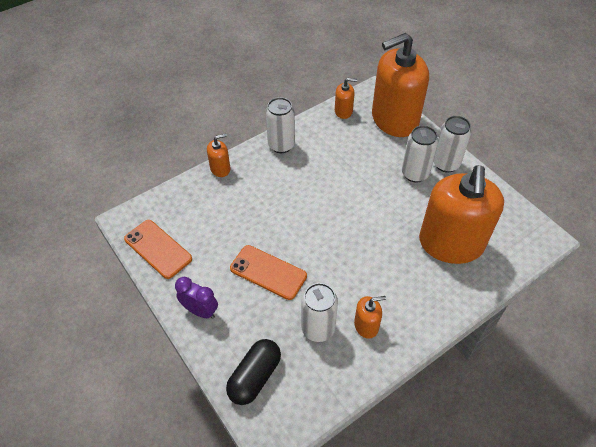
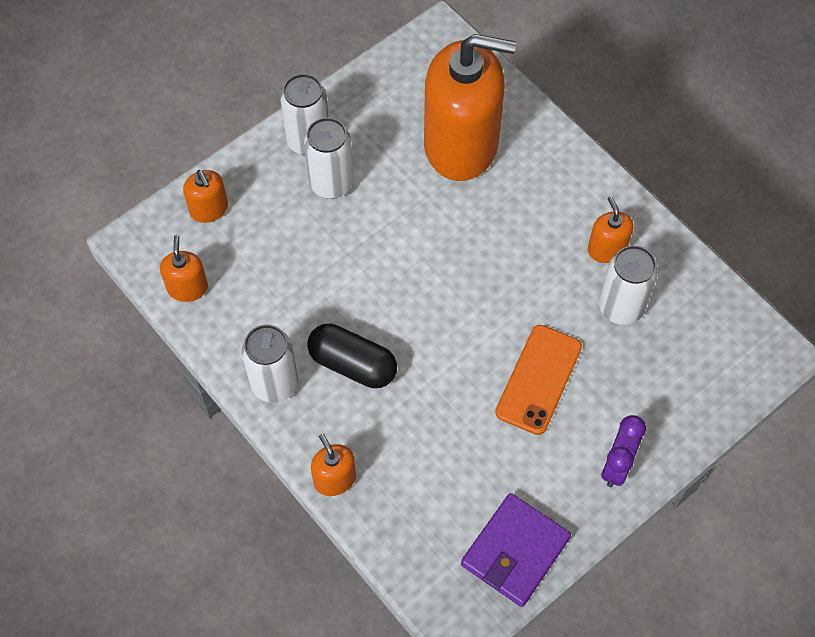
camera: 95 degrees left, 10 degrees up
(158, 249) = (515, 551): orange phone -> purple wallet
(255, 377) = (703, 379): black capsule -> black capsule (352, 364)
(394, 120) = (209, 209): orange soap dispenser -> orange soap dispenser, size x0.42

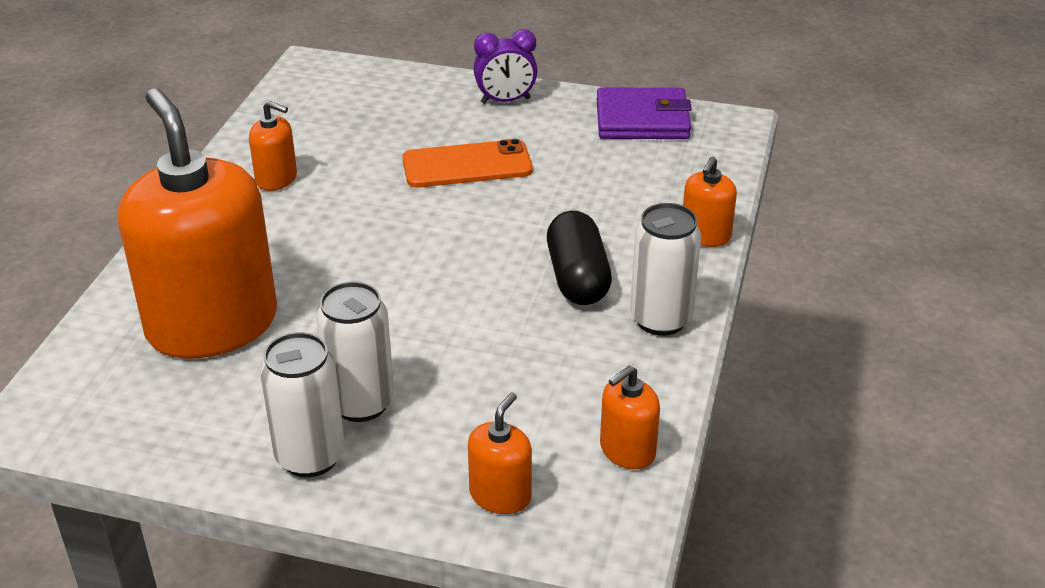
camera: 125 degrees left, 25 degrees down
(607, 249) = (276, 179): orange soap dispenser -> orange soap dispenser turned 105 degrees counterclockwise
(621, 307) = (339, 149): white can -> none

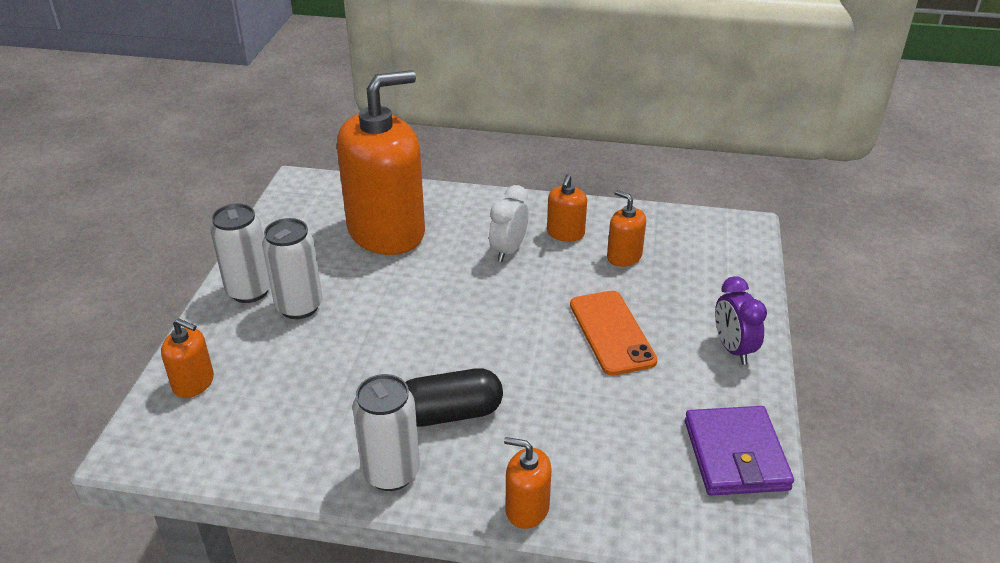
camera: 85 degrees right, 0 degrees up
(296, 223) = (508, 251): none -> white clock
(627, 450) = (226, 452): orange soap dispenser -> orange soap dispenser (624, 256)

